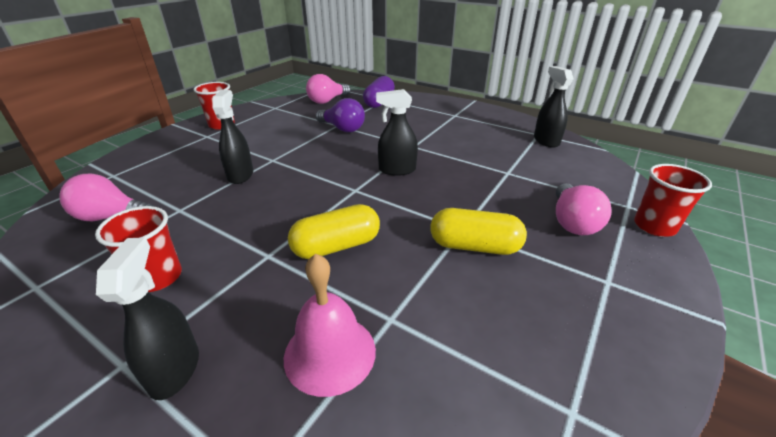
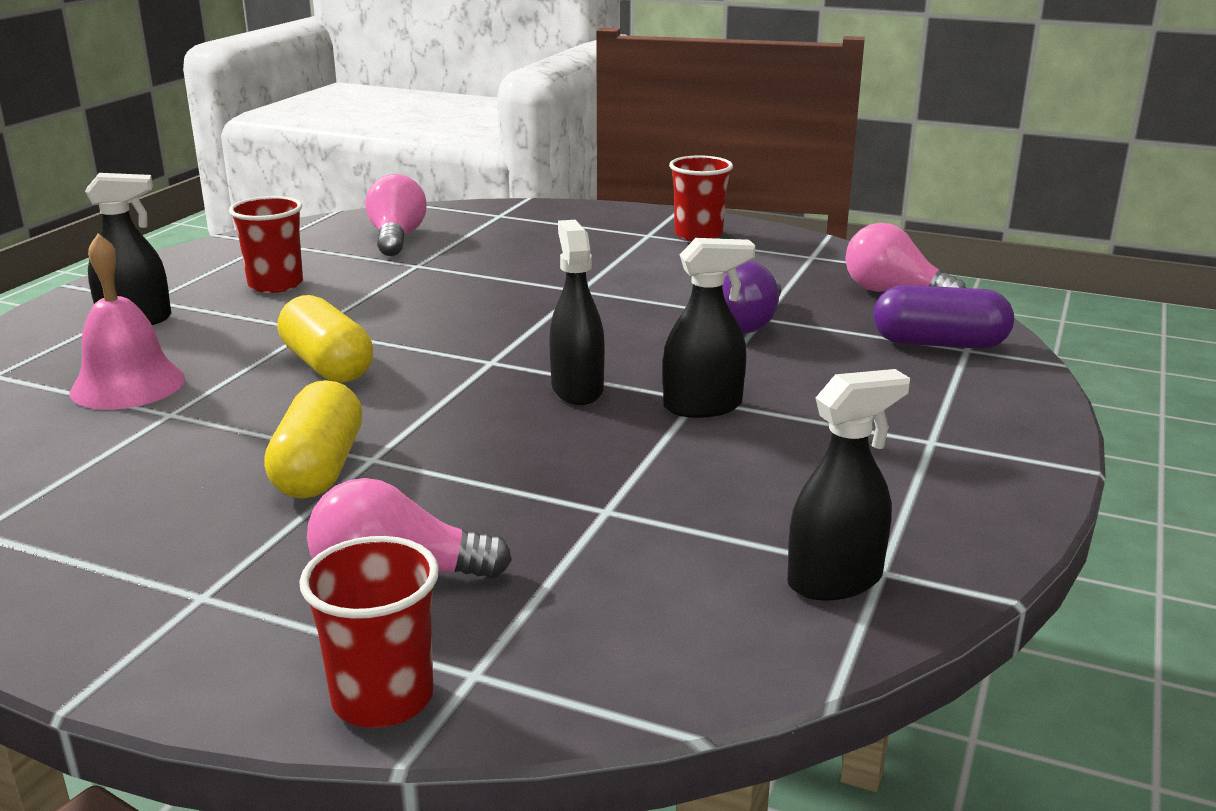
camera: 80 degrees right, 10 degrees down
(240, 175) = (520, 278): black spray bottle -> black spray bottle (703, 406)

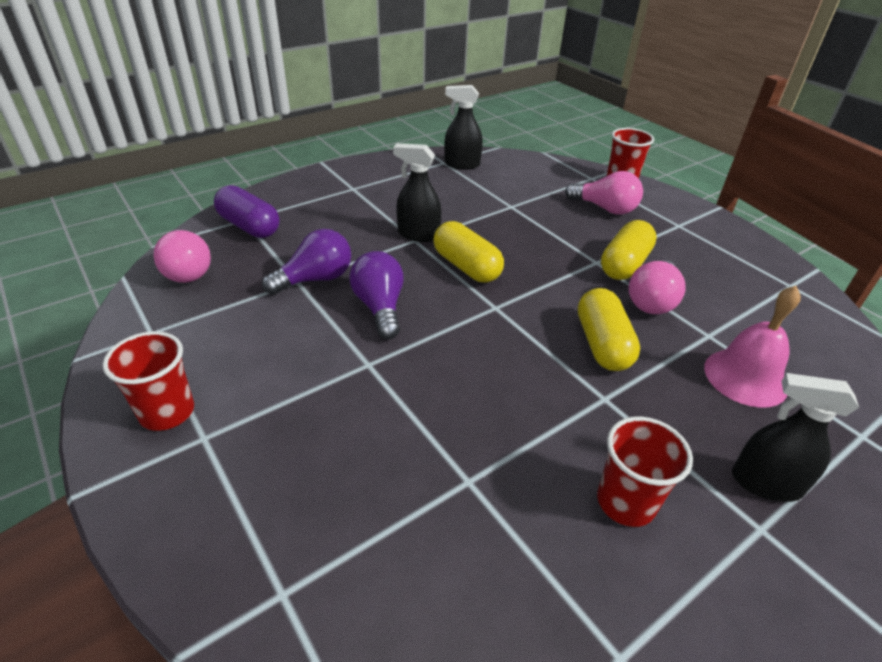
camera: 150 degrees left, 15 degrees up
(396, 238) = (454, 574): pink light bulb -> pink light bulb (652, 301)
(577, 389) = (466, 267): black spray bottle -> yellow capsule
(631, 324) = (380, 307): none -> purple light bulb

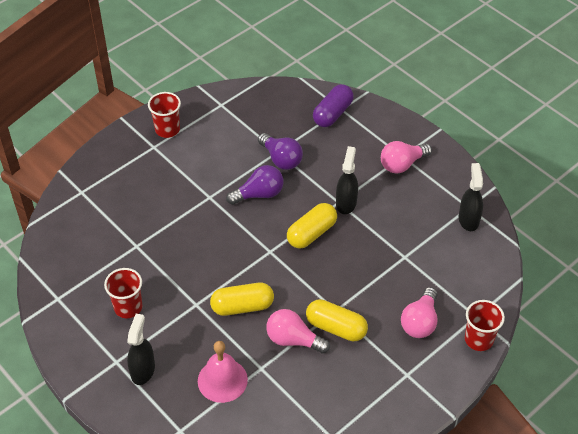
camera: 85 degrees right, 10 degrees up
(187, 270) = (278, 100): pink light bulb -> pink light bulb (402, 164)

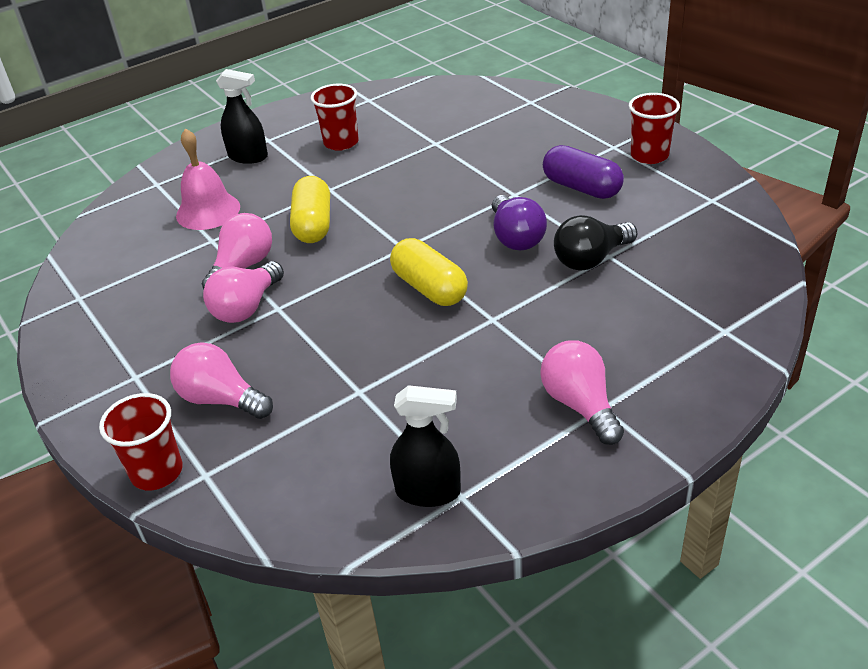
camera: 100 degrees right, 10 degrees down
(281, 159) = (591, 259): purple light bulb -> black light bulb
(332, 114) = (709, 319): purple capsule -> purple capsule (581, 187)
(336, 328) = (246, 307): yellow capsule -> pink light bulb
(346, 203) = (489, 327): black spray bottle -> none

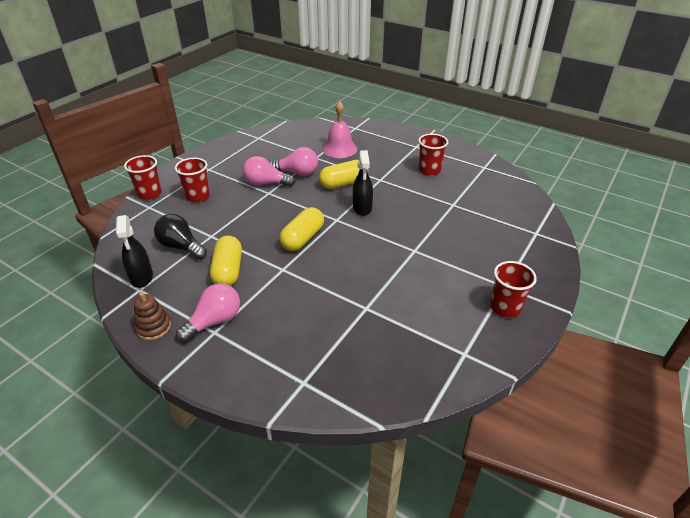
camera: 65 degrees right, 0 degrees up
(221, 399) = (198, 196): pink light bulb -> red cup
(248, 157) = (395, 145): black spray bottle -> black spray bottle (362, 208)
(466, 378) = (228, 271): none -> yellow capsule
(516, 237) = (367, 261): purple light bulb -> none
(567, 479) = (154, 327): none -> brown stacking toy
(581, 187) = (440, 279): purple capsule -> none
(591, 259) = (358, 300): black light bulb -> black light bulb (181, 247)

